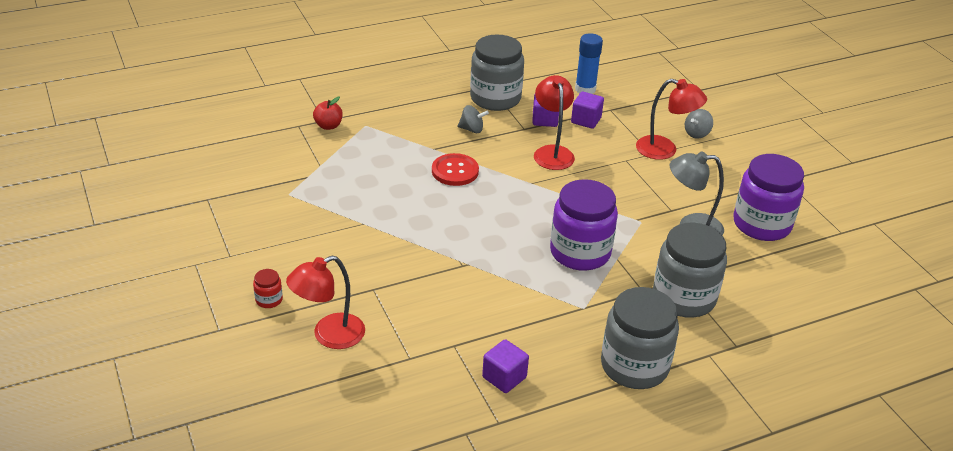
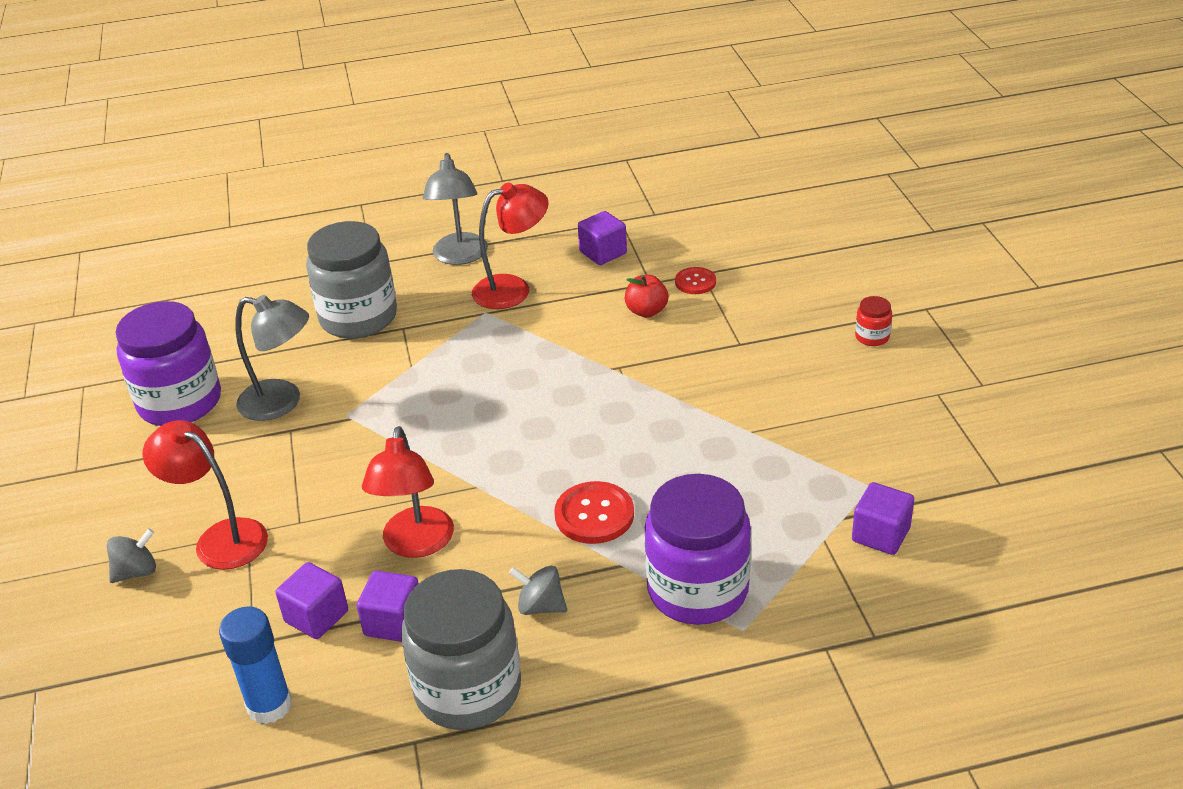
camera: 165 degrees left, 0 degrees up
(287, 169) = (880, 535): none -> purple cube
(328, 126) = (815, 632): red apple -> red apple (646, 311)
(329, 335) = (793, 297): red lamp -> red lamp (513, 289)
(414, 347) = (695, 282): none -> red button
(580, 252) = (456, 376): purple jar -> purple jar (697, 590)
(634, 366) = (460, 257): grey jar -> grey lamp

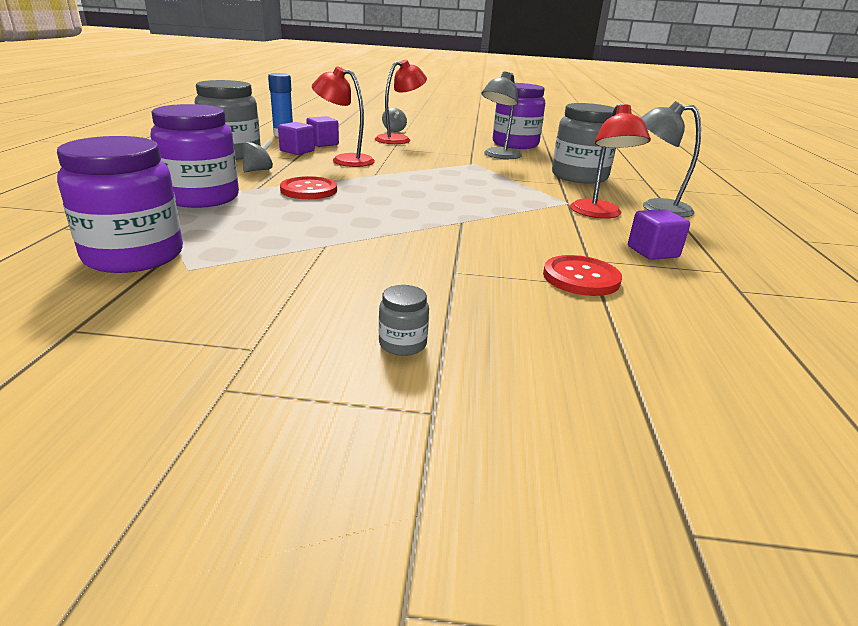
camera: 105 degrees right, 10 degrees down
(646, 311) = (538, 248): red apple -> none
(695, 282) = (581, 278): red button -> red button, size x1.59
(872, 337) = (402, 344): red jar -> grey jar
(880, 535) = (134, 256): purple cube -> purple jar

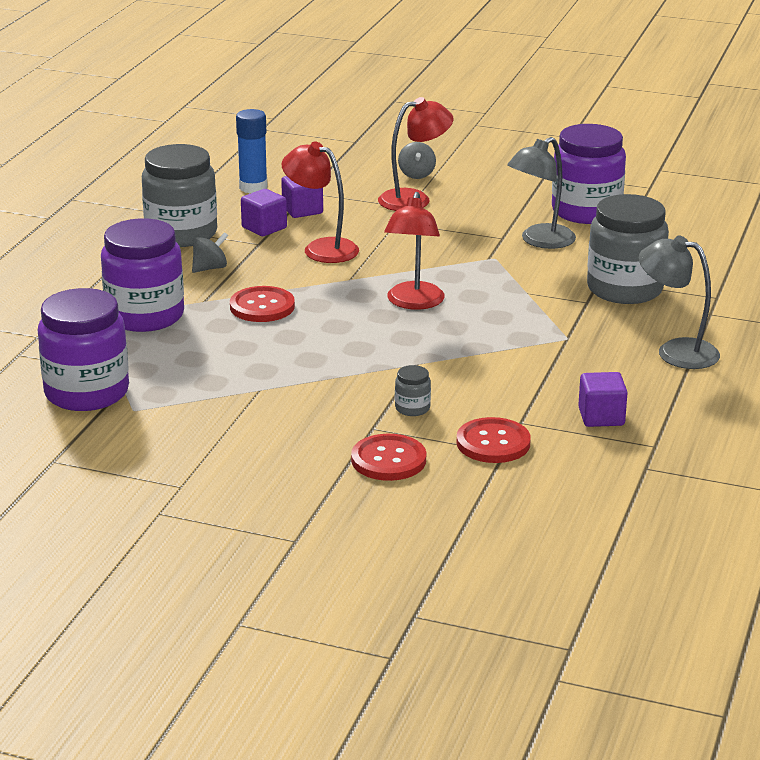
camera: 15 degrees right, 0 degrees up
(402, 344) = (294, 492): grey jar -> grey jar (412, 408)
(490, 300) = (388, 460): none -> red button
(599, 214) = (589, 359): red lamp -> red lamp (413, 303)

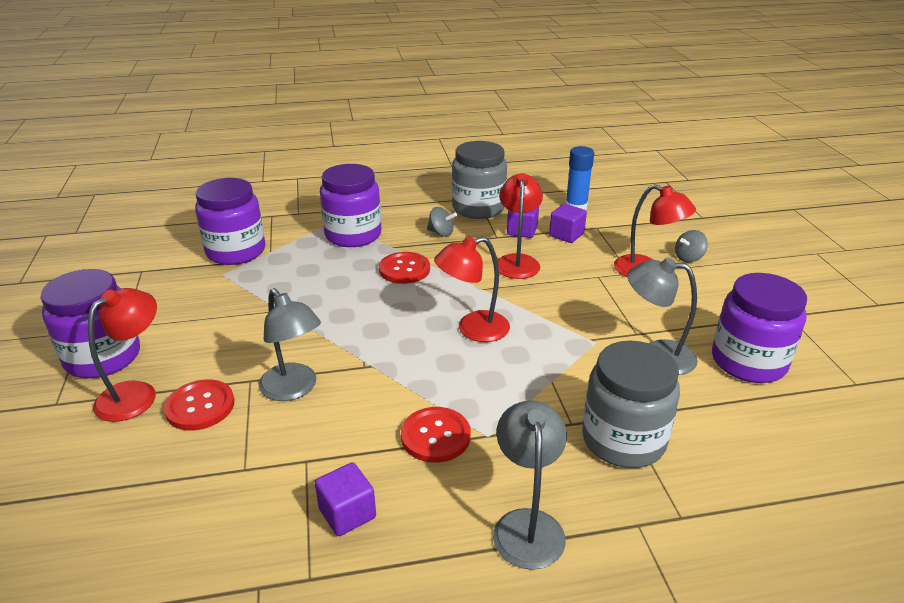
camera: 60 degrees right, 5 degrees up
(234, 505) = (103, 357): none -> purple jar
(328, 492) = (136, 394): none -> red lamp
(412, 408) = (294, 389): grey jar -> grey lamp
(493, 443) = (257, 456): red button -> red button (435, 436)

